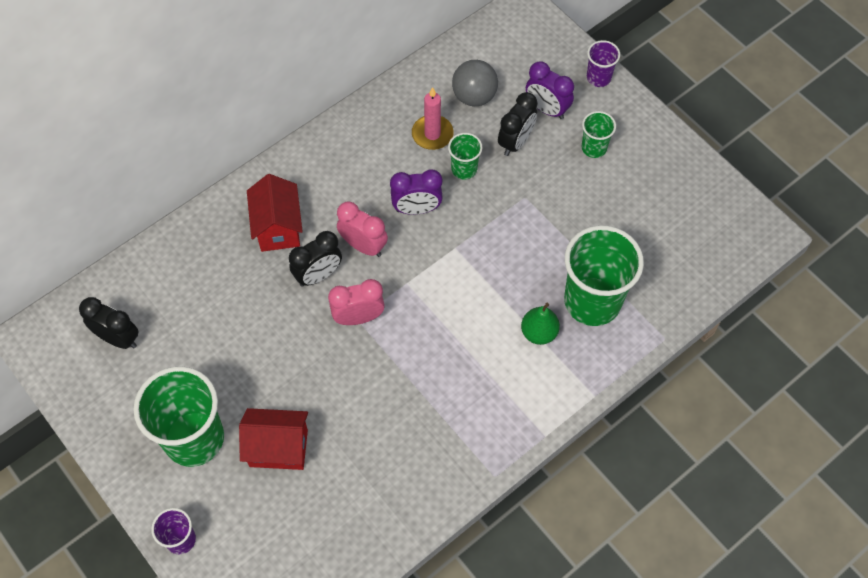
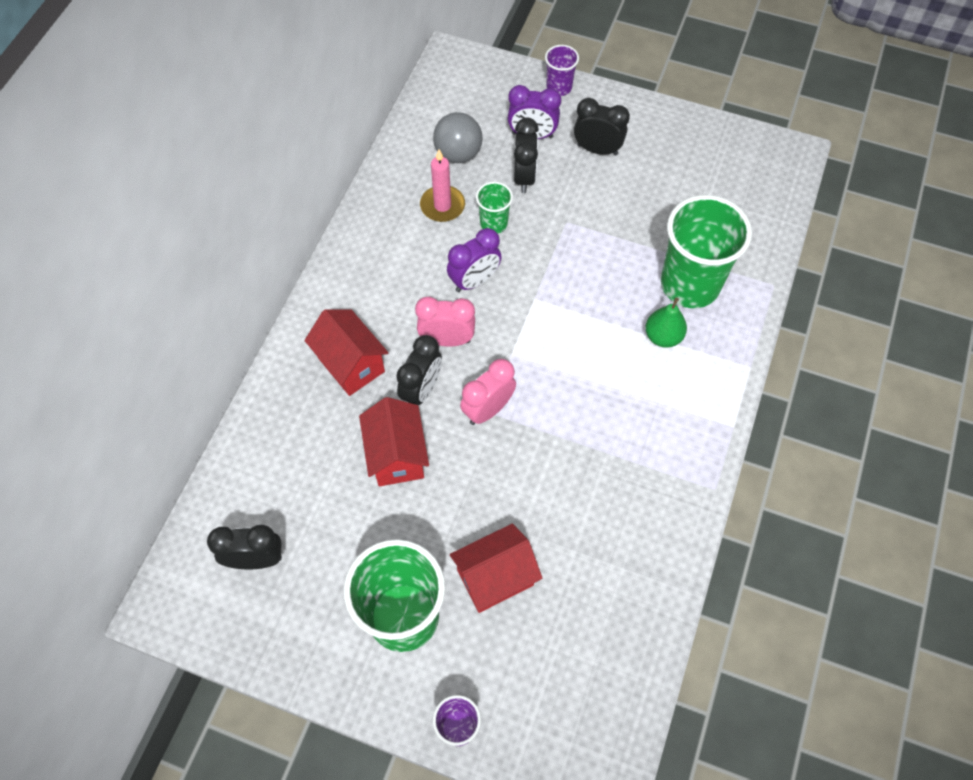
camera: 30 degrees left, 0 degrees up
(266, 316) = (397, 455): none -> red house
(594, 148) = (597, 149): green cup -> black clock

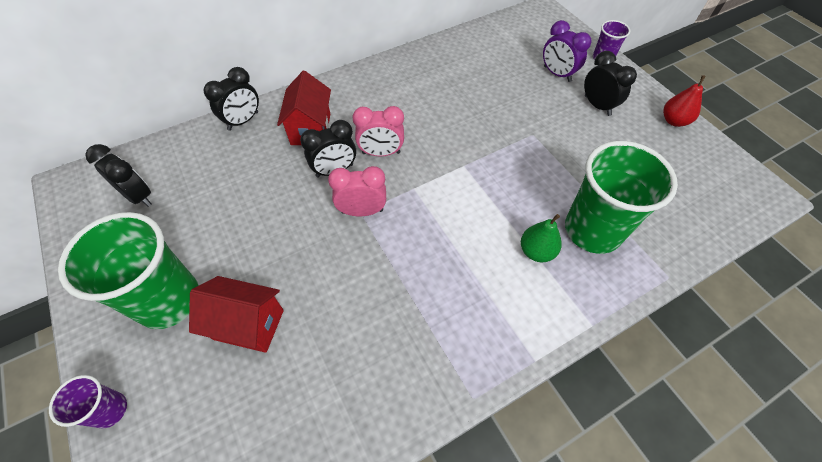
camera: 40 degrees right, 5 degrees down
(397, 455) = (278, 197): red house -> none
(442, 206) = (457, 79): pink candle -> none
(447, 340) = (381, 153): pink clock -> pink clock turned 135 degrees clockwise
(458, 154) = (496, 59): grey ball -> none
(474, 281) = (434, 131): purple clock -> none
(494, 223) = (481, 107): green cup -> none
(524, 177) = (528, 93): black clock -> black clock (243, 121)
(673, 123) = (674, 121): none -> red pear

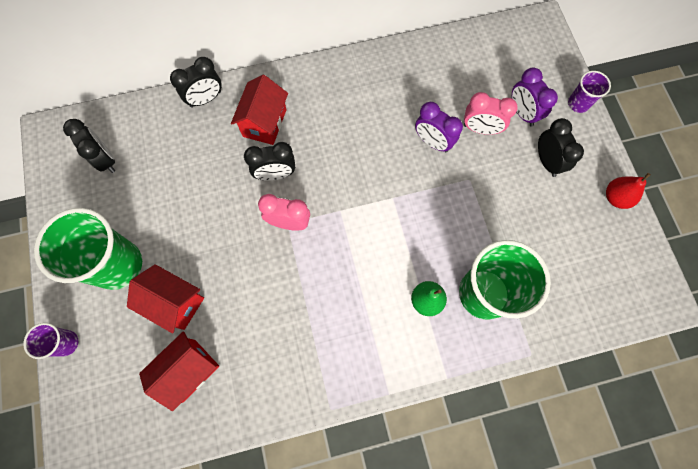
camera: 15 degrees right, 15 degrees up
(282, 400) = (189, 370): none -> red house
(381, 153) = (321, 165): pink clock -> pink clock (480, 129)
(484, 112) = (432, 142): none -> purple clock

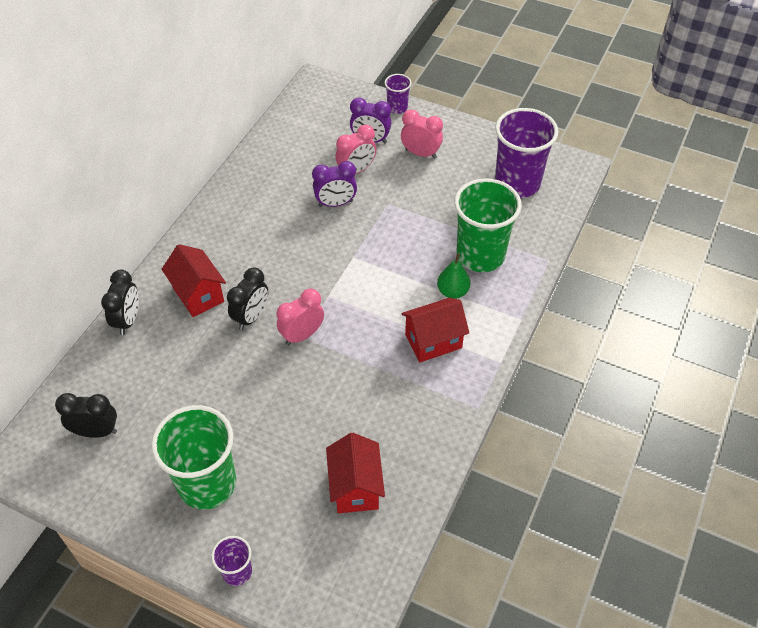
camera: 50 degrees left, 20 degrees down
(175, 302) = (287, 460): red house -> red house (433, 341)
(546, 161) = (420, 153): black clock -> pink clock
(592, 263) = (517, 183): none -> purple cup
(616, 197) = (484, 138): red pear -> none

